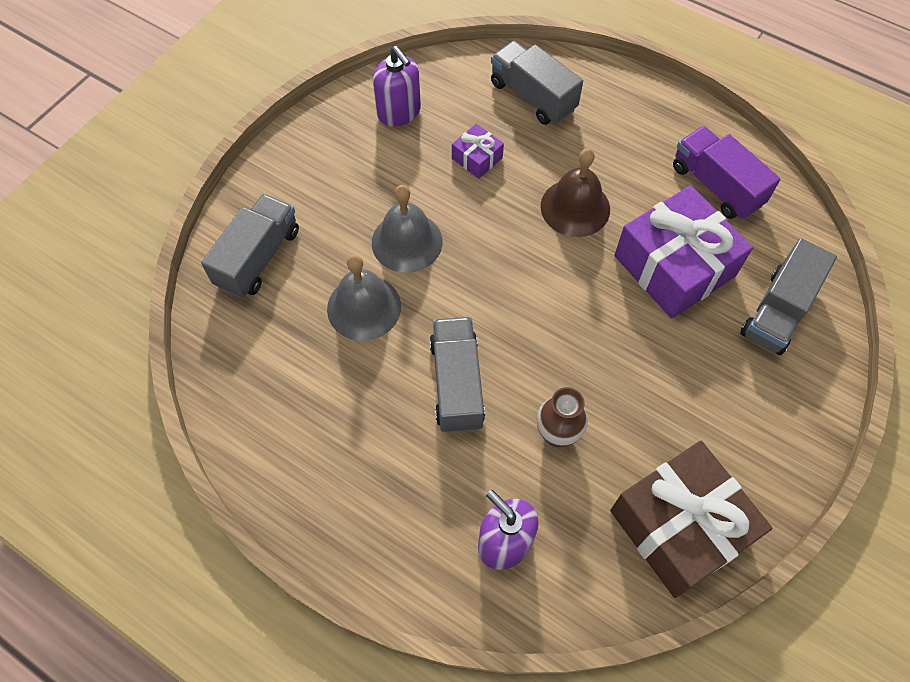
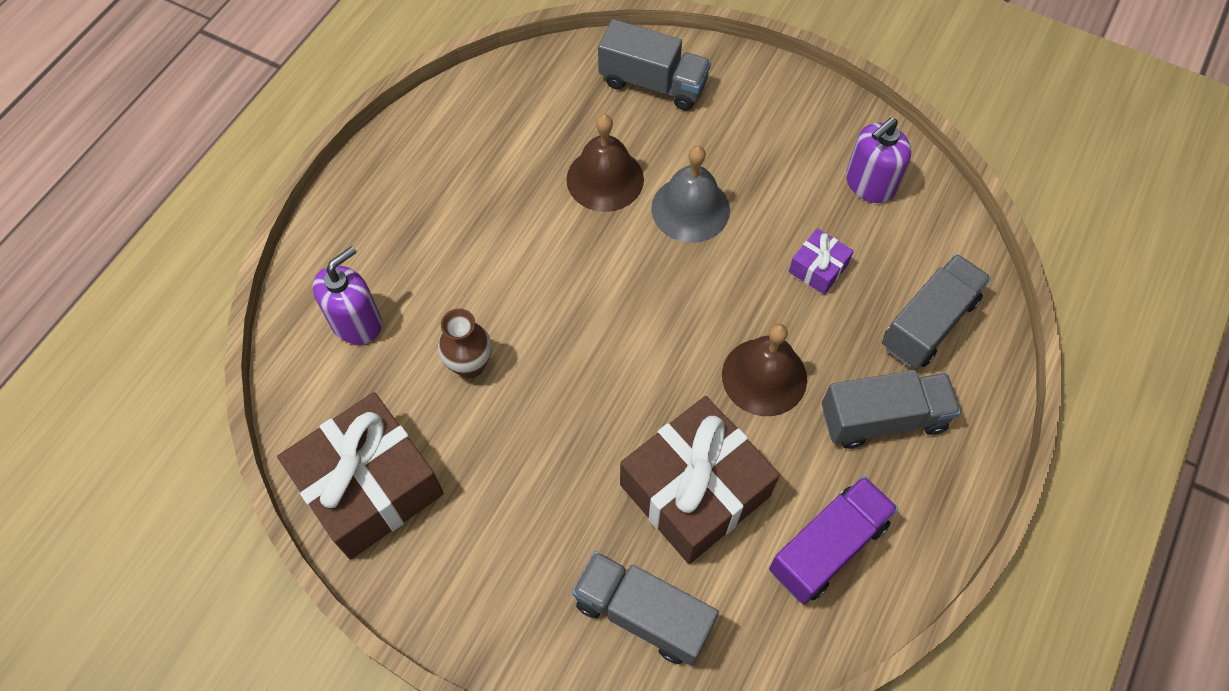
camera: 85 degrees right, 0 degrees up
(364, 307) = (605, 179): grey bell -> brown bell
(457, 383) = (523, 269): grey truck -> grey truck (883, 419)
(674, 266) = (694, 490): purple gift -> brown gift

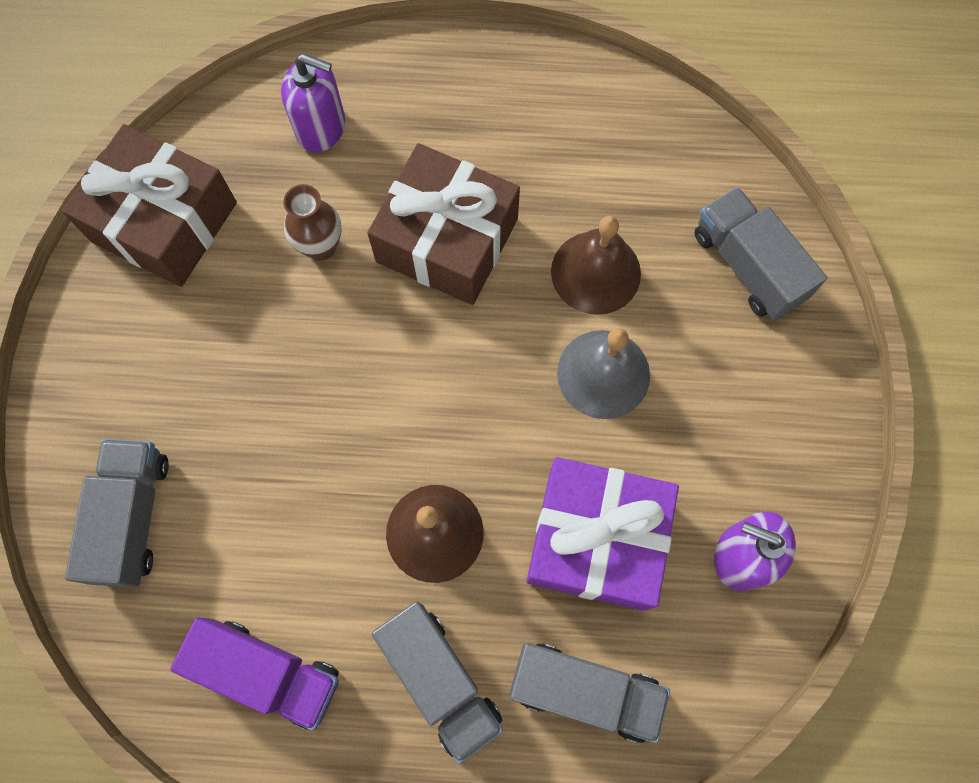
camera: 65 degrees right, 10 degrees up
(653, 83) = (747, 266): grey truck -> grey truck turned 150 degrees clockwise
(694, 490) = (277, 514): brown gift -> brown gift (447, 240)
(818, 268) = (596, 539): purple gift -> purple gift, size x2.22

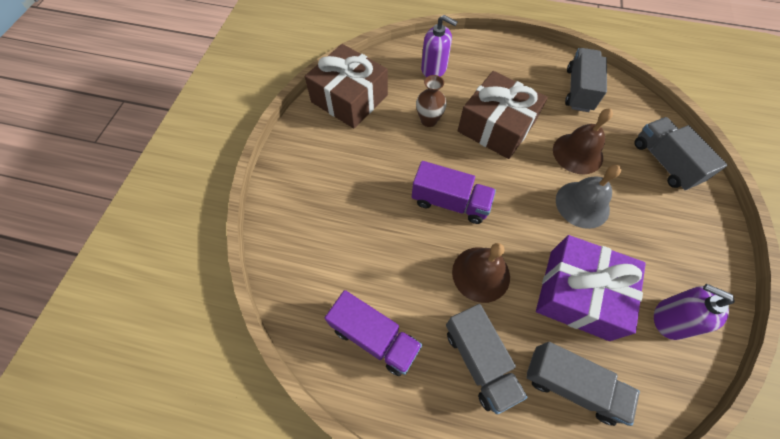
camera: 10 degrees right, 10 degrees down
(133, 517) = (309, 237): grey truck -> grey truck (579, 90)
(373, 409) = (450, 202): none -> purple truck

